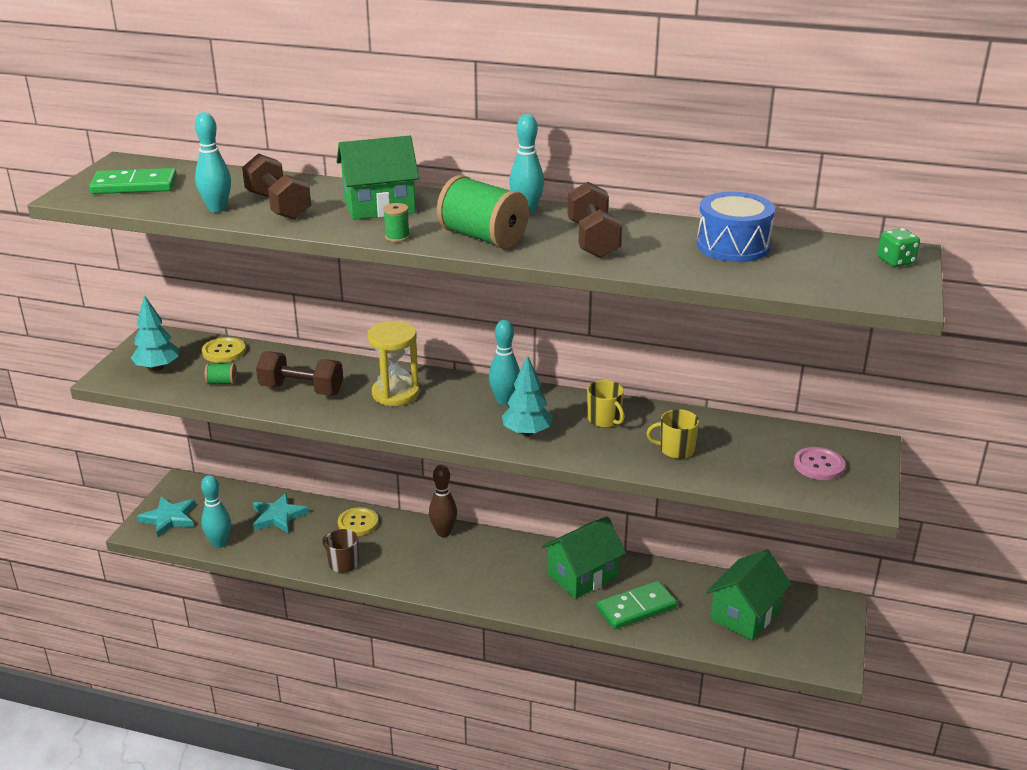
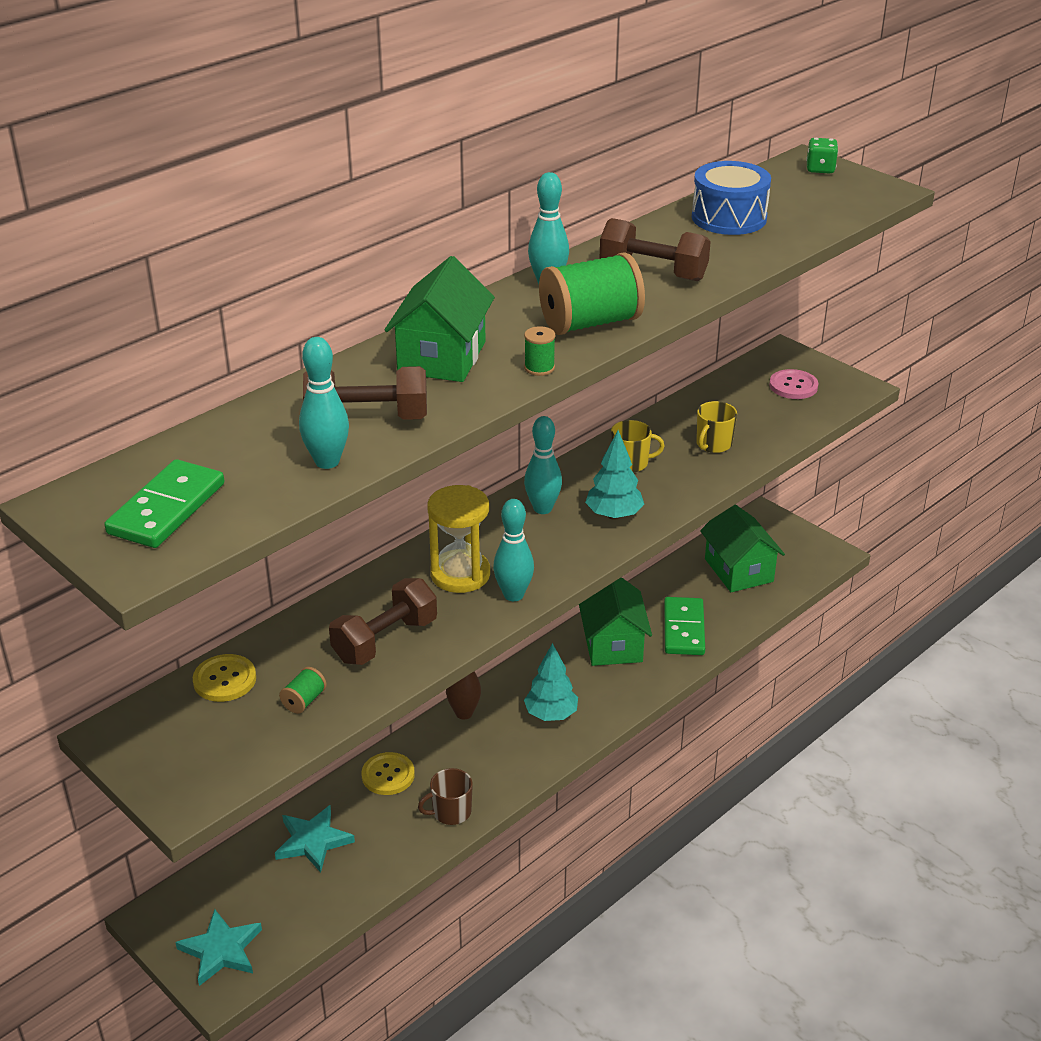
camera: 60 degrees left, 5 degrees up
(157, 368) = (206, 749): turquoise tree -> turquoise tree (551, 714)
(219, 543) = (319, 913): turquoise bowling pin -> turquoise bowling pin (513, 595)

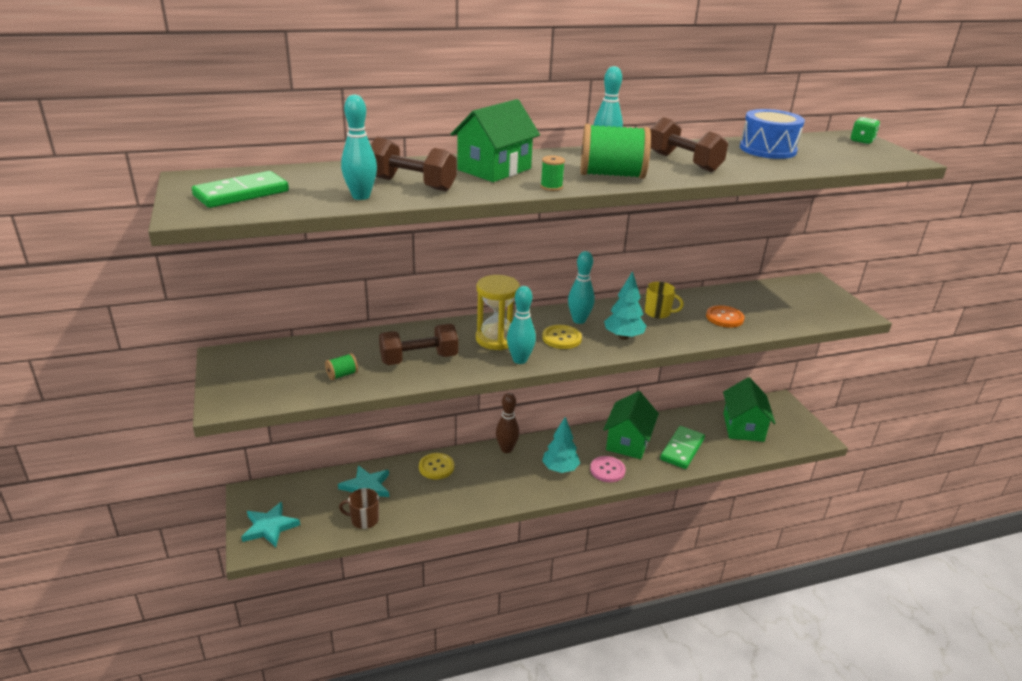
camera: 25 degrees right, 5 degrees down
(225, 680) = (309, 349): yellow button -> yellow button (561, 338)
(451, 812) = (457, 502): brown mug -> brown mug (364, 519)
(713, 444) = (724, 318): yellow mug -> orange button
(793, 386) = (808, 301): pink button -> pink button (607, 470)

